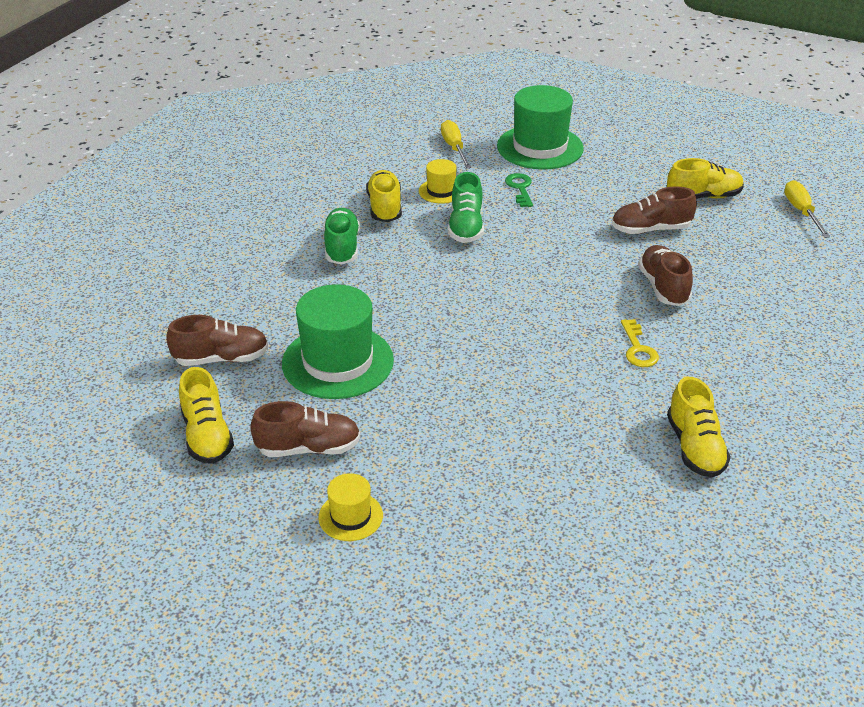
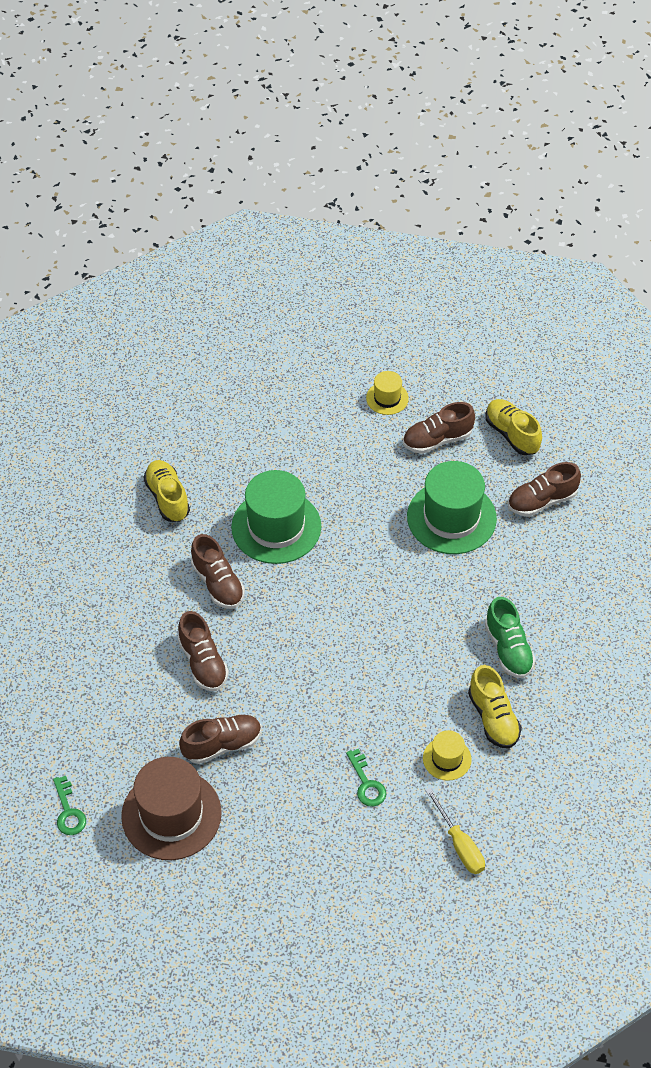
camera: 165 degrees right, 15 degrees up
(466, 227) = (403, 706): green shoe -> none
(540, 147) = (363, 869): green hat -> green hat (276, 527)
(638, 349) = (218, 583): yellow key -> brown shoe
(703, 197) = (171, 814): yellow shoe -> brown hat
(801, 212) = (68, 812): yellow screwdriver -> green key

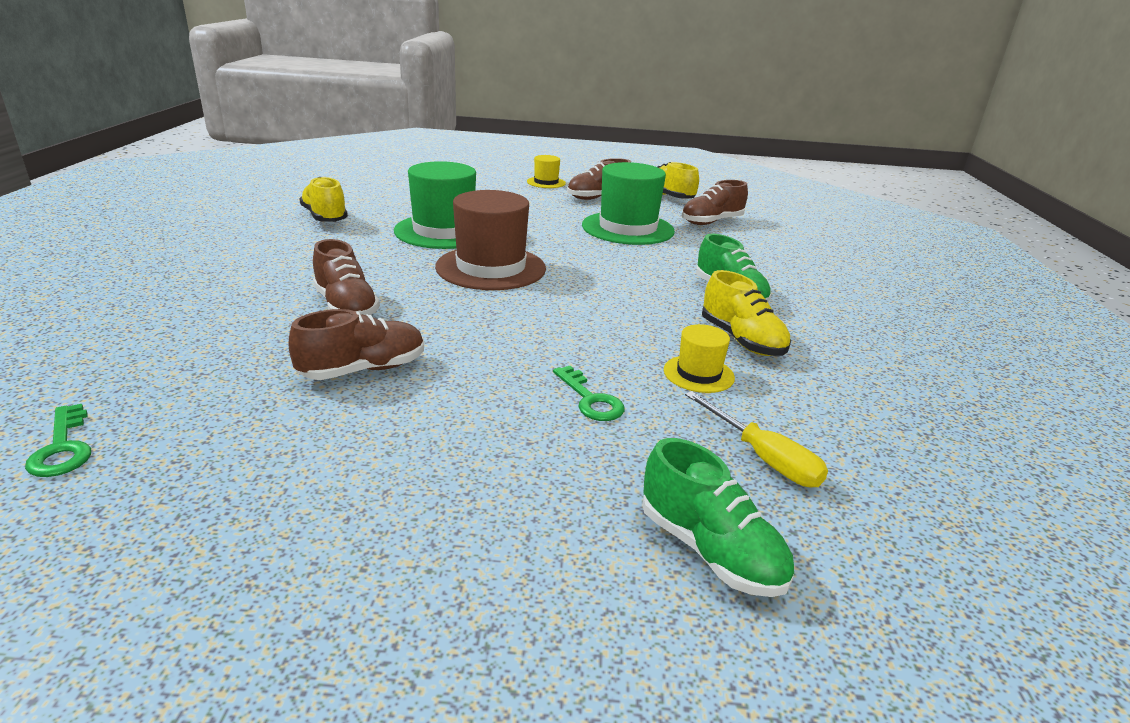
camera: 10 degrees left, 25 degrees down
(171, 814) = (260, 444): brown hat -> brown hat (491, 268)
(218, 583) = (374, 259): brown shoe -> none
(405, 909) = (710, 550): none -> green shoe

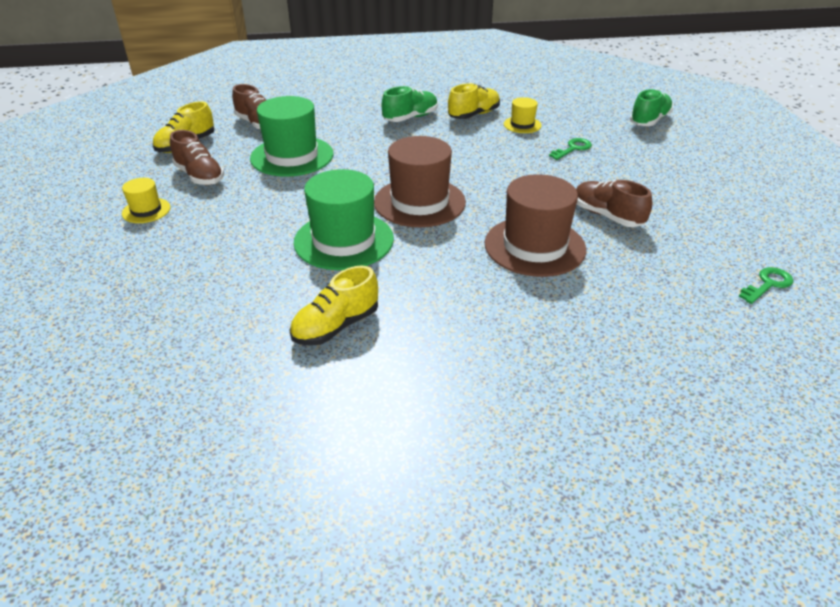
camera: 100 degrees left, 10 degrees up
(346, 307) = (534, 246): brown shoe -> brown hat
(763, 458) = (582, 112): yellow screwdriver -> none

